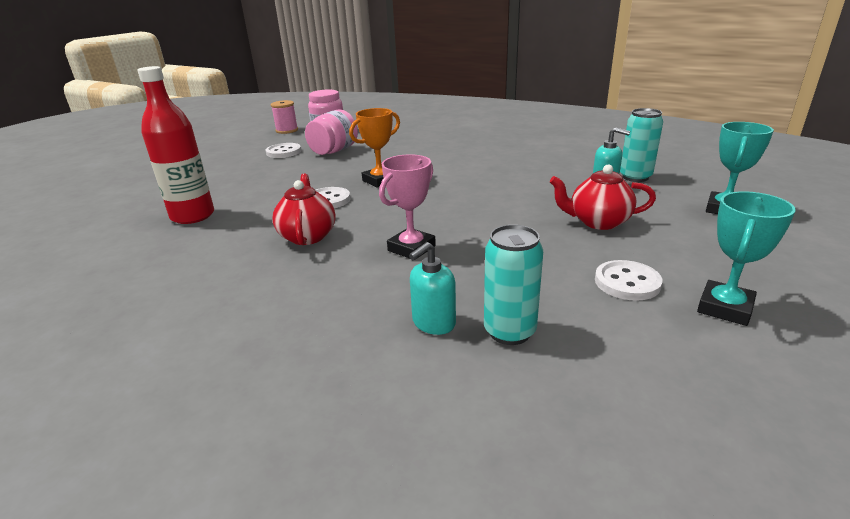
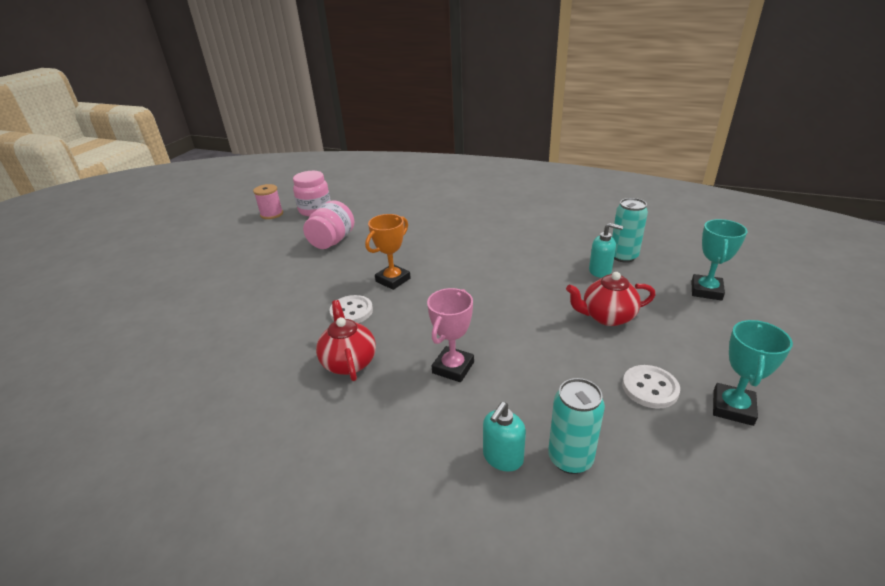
camera: 10 degrees left, 5 degrees up
(193, 216) = (220, 346): red bottle -> none
(284, 152) = (280, 246): white button -> none

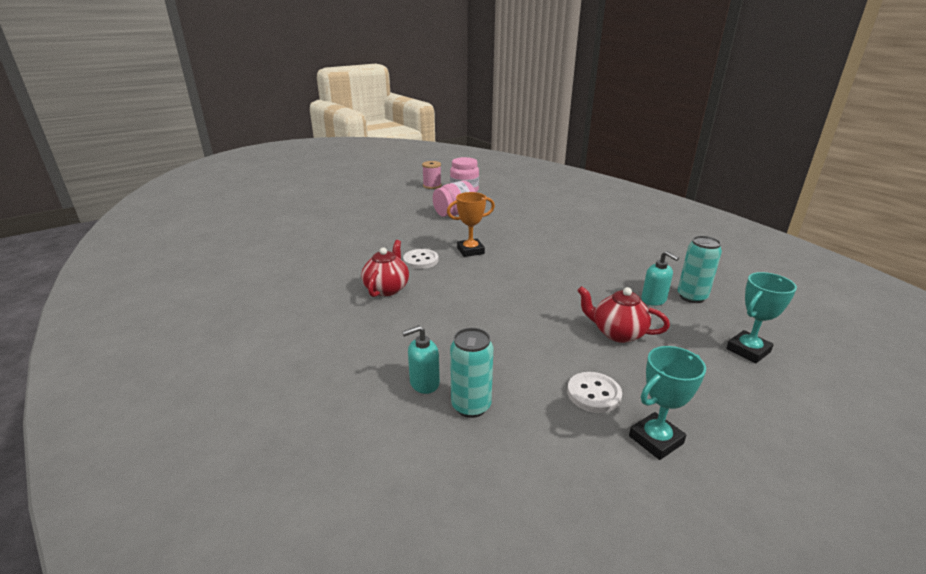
camera: 30 degrees right, 5 degrees down
(453, 367) = (451, 318): pink trophy -> none

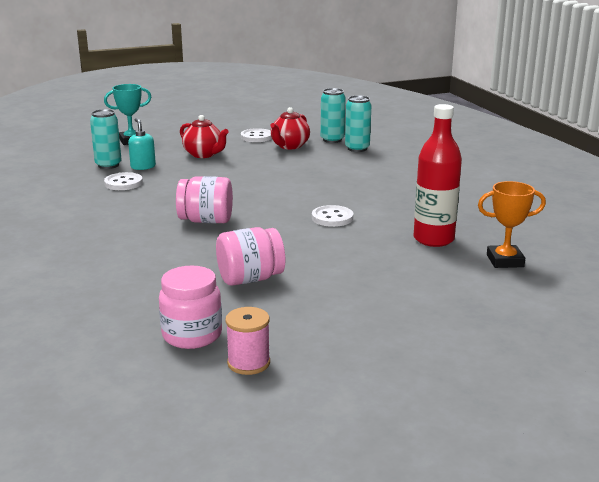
camera: 165 degrees left, 5 degrees down
(337, 251) = (433, 239): none -> red bottle
(387, 289) = (375, 197): red teapot -> red teapot (289, 146)
(424, 383) = (357, 148): turquoise soap dispenser -> turquoise can
(470, 251) = (268, 222): orange trophy -> orange trophy (505, 261)
(518, 246) = (206, 221): none -> pink jar
(636, 274) = (123, 183): none -> white button
(655, 440) = (244, 124): turquoise trophy -> none

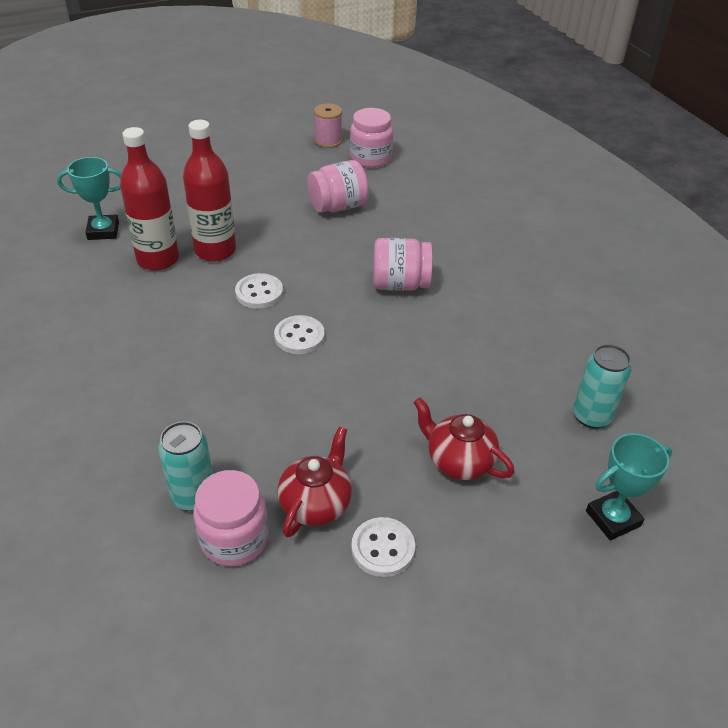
camera: 175 degrees right, 20 degrees up
(123, 183) = (537, 363): white button -> white button (299, 336)
(143, 167) = (537, 413): turquoise soap dispenser -> none
(332, 140) = (234, 539): turquoise can -> pink jar
(380, 244) = (215, 250): none -> red bottle
(505, 261) = (103, 231): orange trophy -> turquoise trophy

